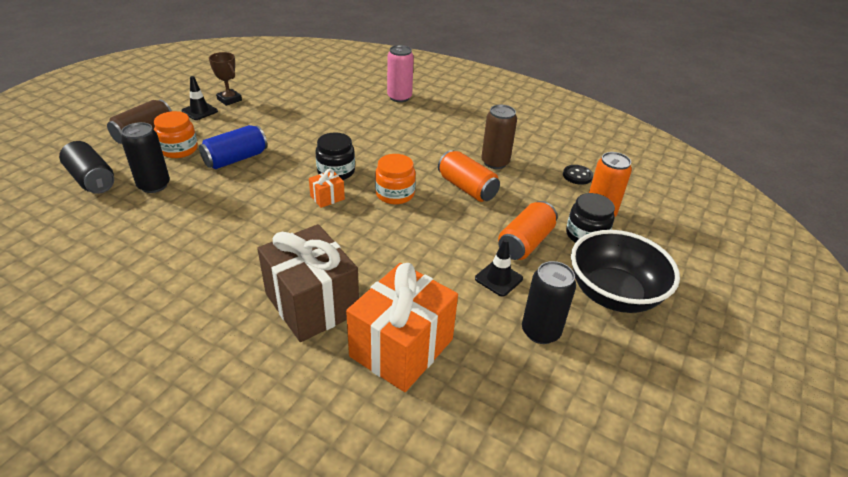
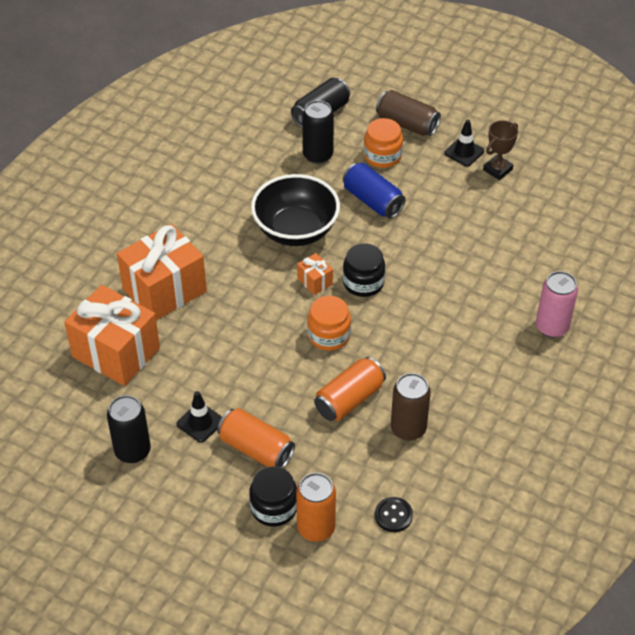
camera: 90 degrees right, 10 degrees up
(312, 304) = (164, 290): brown gift -> orange gift
(613, 294) = (181, 518): black bowl -> black bowl (296, 230)

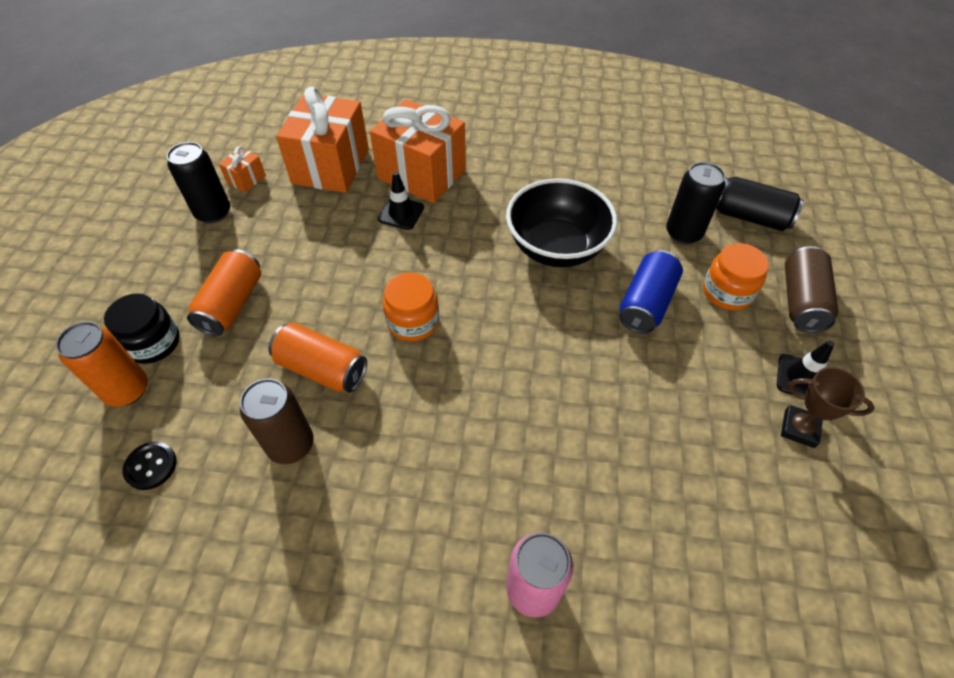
camera: 70 degrees right, 5 degrees up
(200, 422) = (258, 250): black traffic cone -> black traffic cone (401, 213)
(315, 281) = (489, 285): orange gift -> orange gift (246, 179)
(363, 282) = (509, 331): black jar -> none

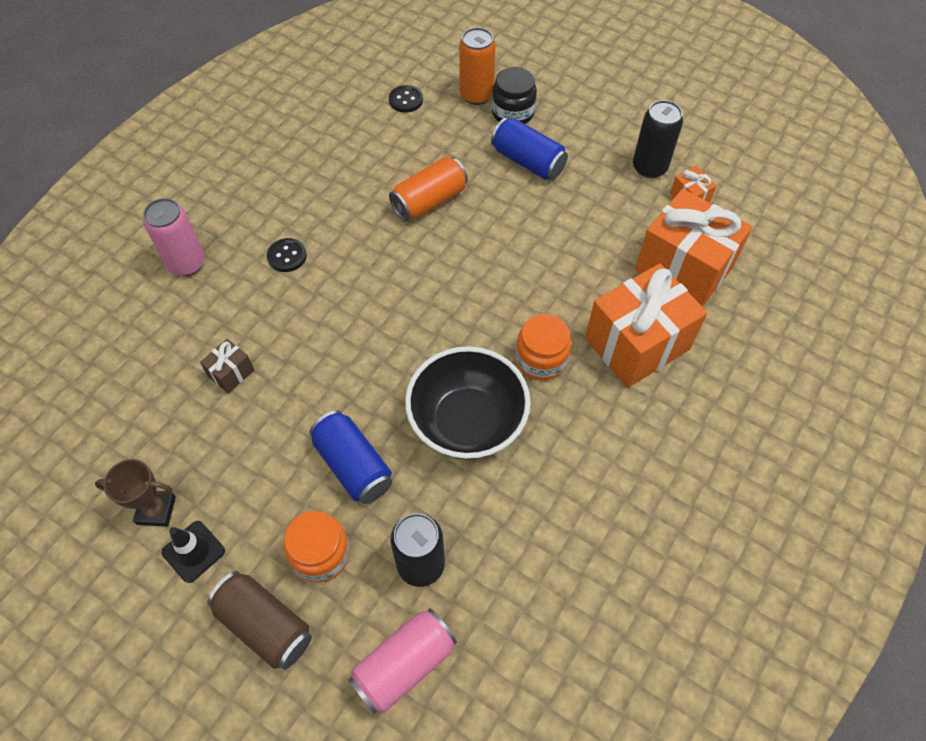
camera: 115 degrees right, 5 degrees up
(232, 304) = (528, 161): orange can -> blue can
(291, 445) = (375, 169): brown can -> none
(401, 213) = (583, 306): black traffic cone -> none
(413, 321) = (442, 271): orange jar -> orange jar (541, 359)
(464, 474) = (287, 256): none -> black button
(634, 446) = (231, 373): none -> brown gift
(750, 217) = (404, 665): black can -> pink can
(799, 428) = (156, 510): brown trophy -> brown trophy turned 45 degrees clockwise

